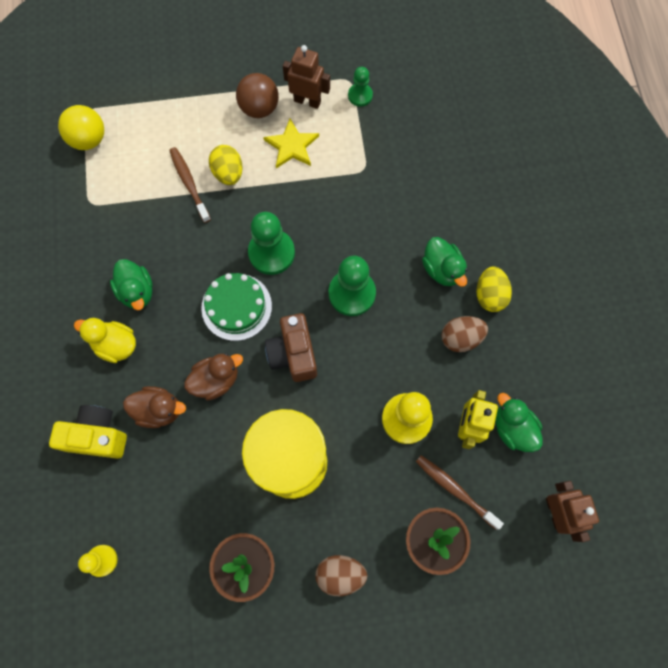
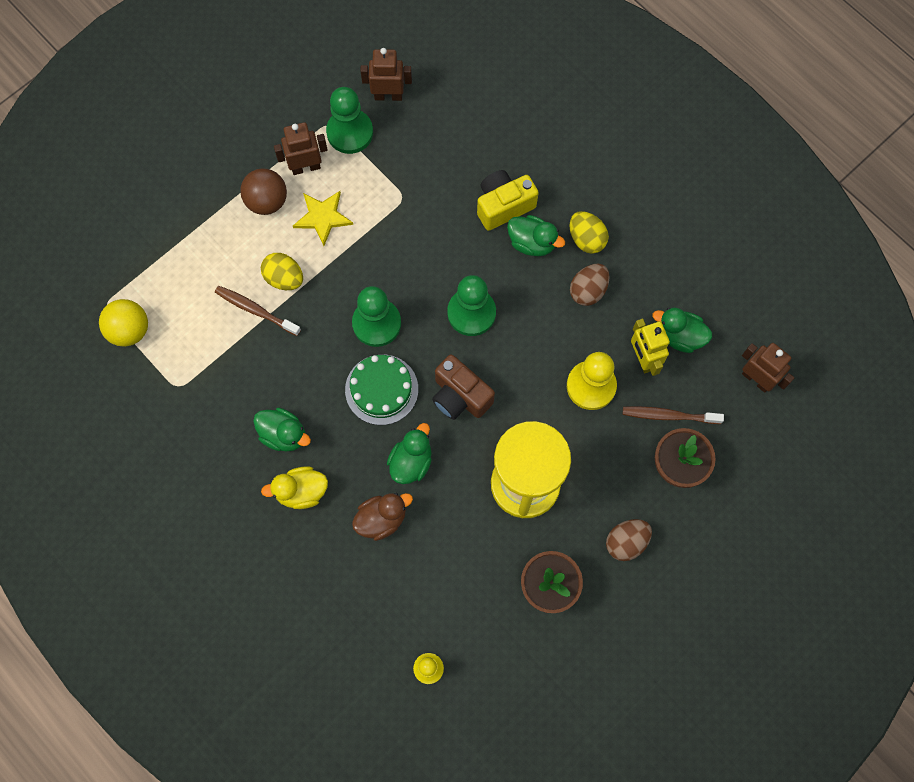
camera: 35 degrees left, 0 degrees up
(97, 436) = (345, 576): yellow camera -> yellow camera (503, 206)
(216, 380) = (411, 462): brown duck -> green duck
(360, 95) = (350, 132): green pawn -> green pawn, size x1.75
(410, 86) = (388, 96): none -> brown robot

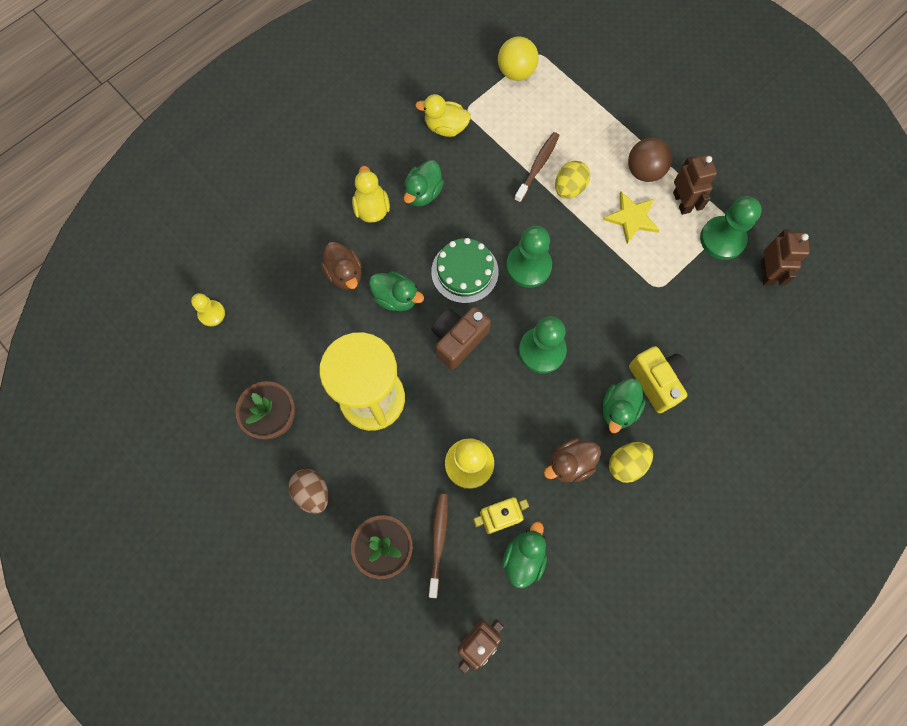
camera: 90 degrees right, 0 degrees up
(199, 410) = (445, 127): none -> yellow duck
(588, 290) = (570, 464): brown egg -> brown duck

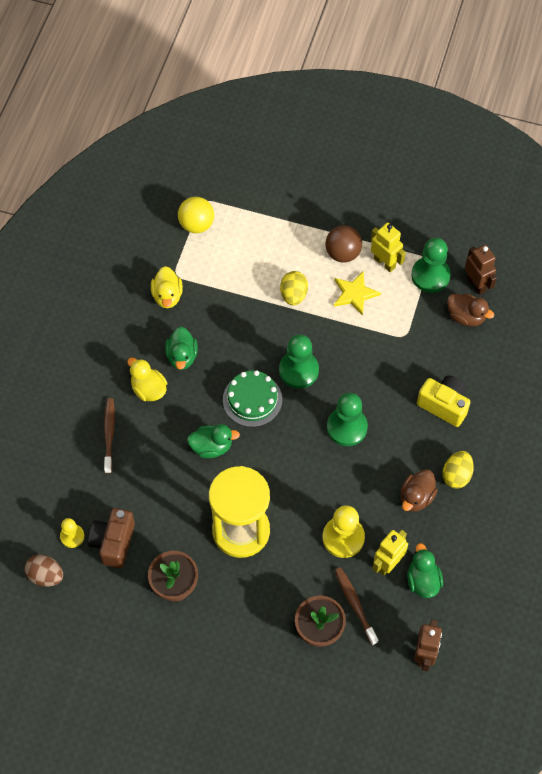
camera: 30 degrees left, 10 degrees down
(312, 493) = (239, 623): brown egg -> brown egg (46, 576)
(345, 274) = (159, 450): brown duck -> brown duck (466, 316)
(445, 127) = (167, 296): yellow duck -> yellow duck turned 75 degrees counterclockwise
(458, 340) = (279, 453): brown camera -> brown camera (113, 542)
(537, 166) = (259, 290): brown toothbrush -> brown toothbrush (109, 434)
(618, 409) = (428, 439): green duck -> none
(682, 202) = (384, 263): brown robot -> yellow robot

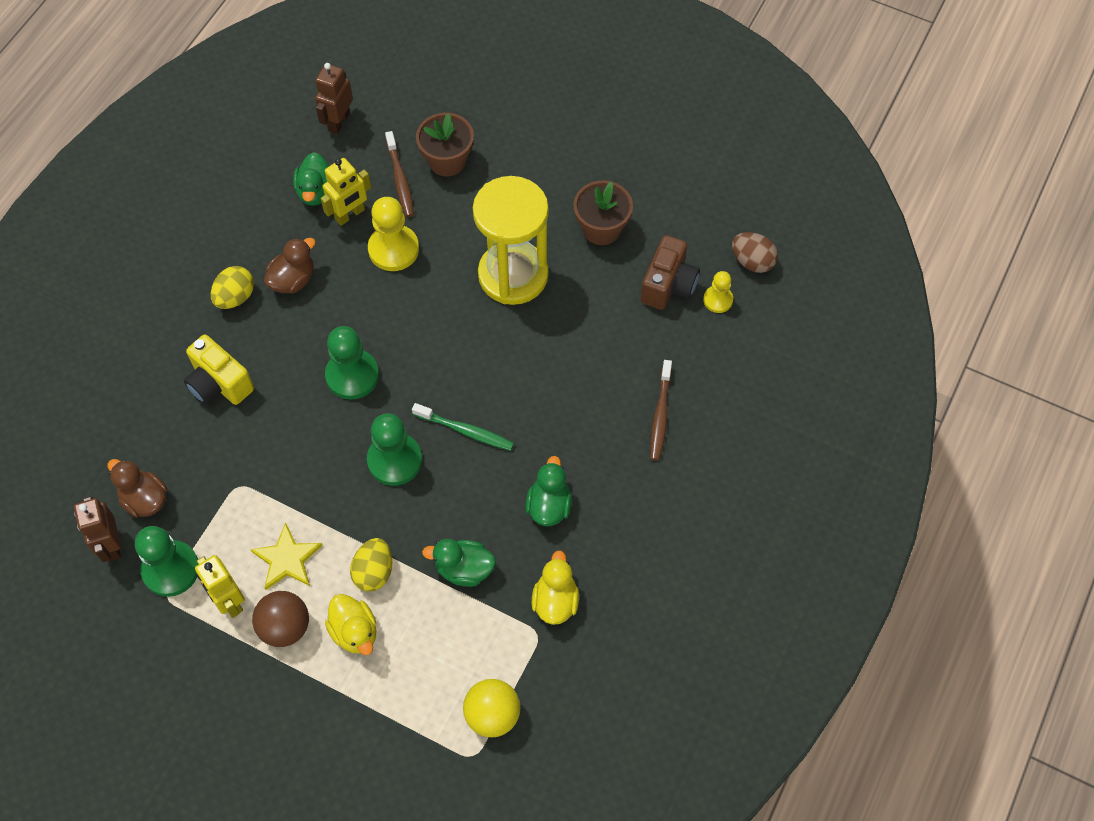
camera: 170 degrees left, 0 degrees up
(148, 389) = (601, 467): yellow duck -> yellow duck (355, 632)
(211, 447) = (530, 378): green duck -> green duck (464, 569)
(252, 399) = (465, 431): green cake -> green toothbrush

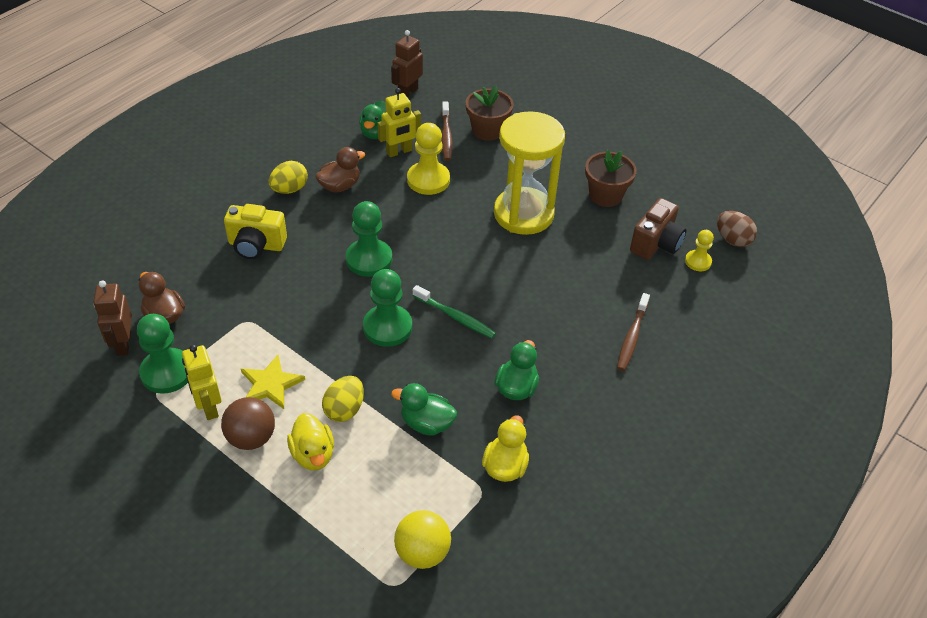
camera: 10 degrees right, 15 degrees down
(219, 384) = (256, 245): yellow camera -> yellow camera turned 45 degrees counterclockwise

